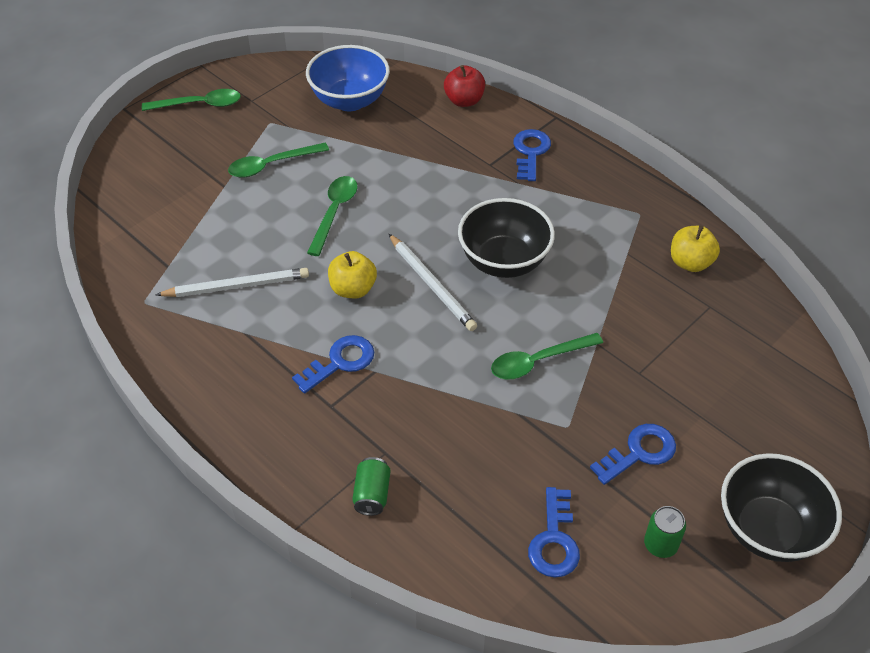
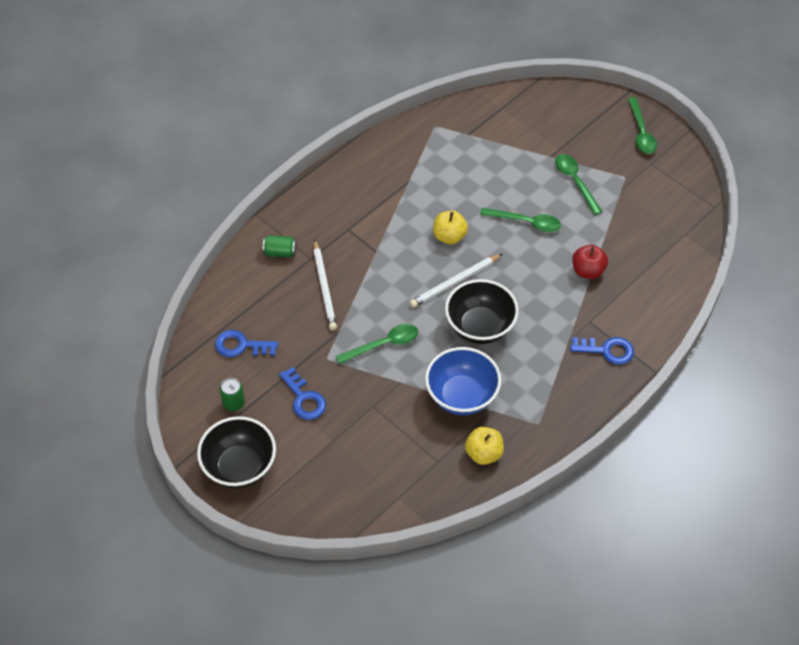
camera: 90 degrees right, 5 degrees up
(237, 286) = (450, 172): white pencil -> white pencil (324, 287)
(340, 362) = (383, 232): blue key -> none
(350, 100) = (659, 226): blue bowl -> blue bowl (461, 396)
(464, 101) = (669, 305): red apple -> red apple (588, 271)
(538, 361) = (383, 344): green spoon -> green spoon turned 90 degrees clockwise

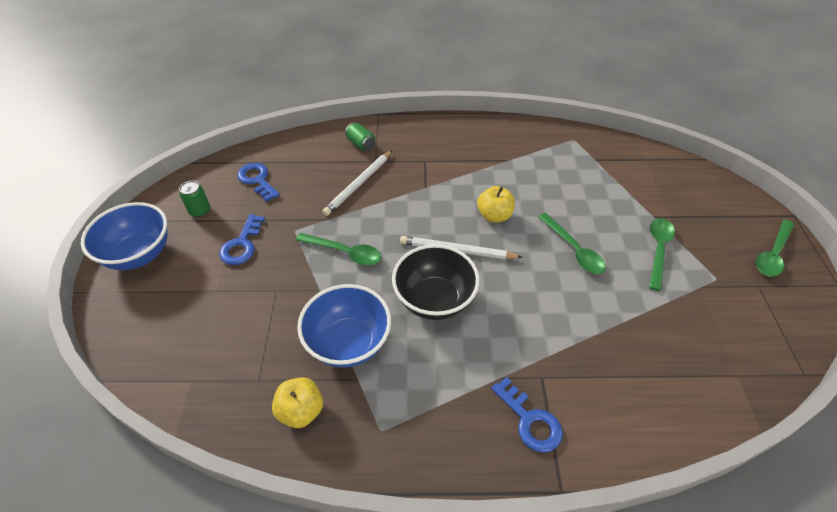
camera: 45 degrees right, 5 degrees down
(240, 467) = (139, 254): black bowl -> blue bowl
(588, 271) = (590, 330): red apple -> none

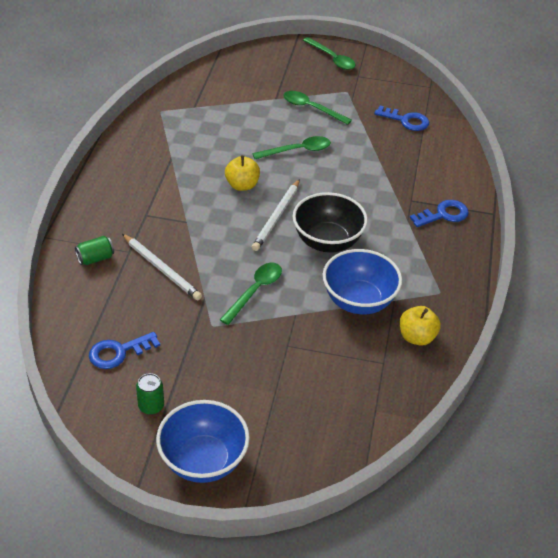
camera: 80 degrees left, 5 degrees down
(242, 244) = (218, 369): blue key -> blue key (406, 120)

